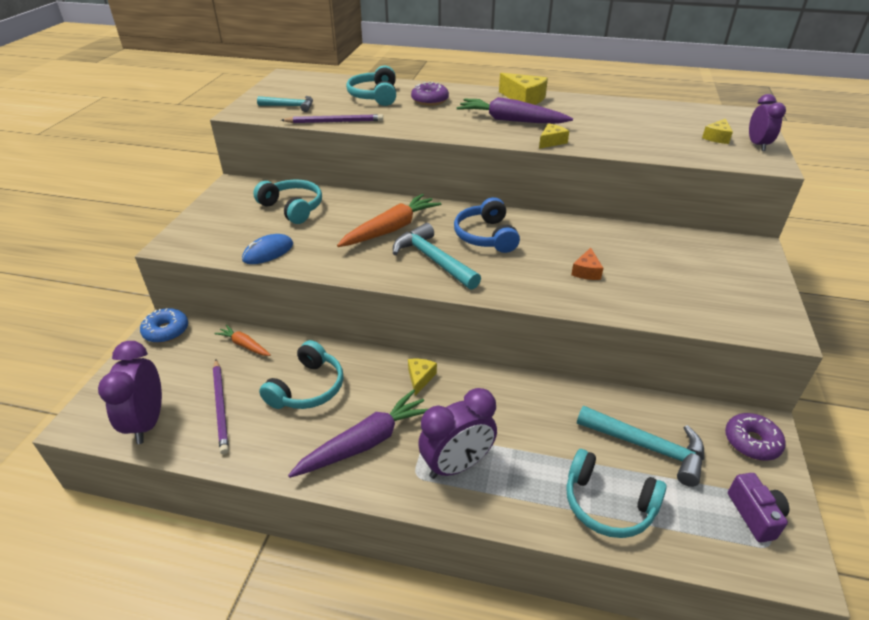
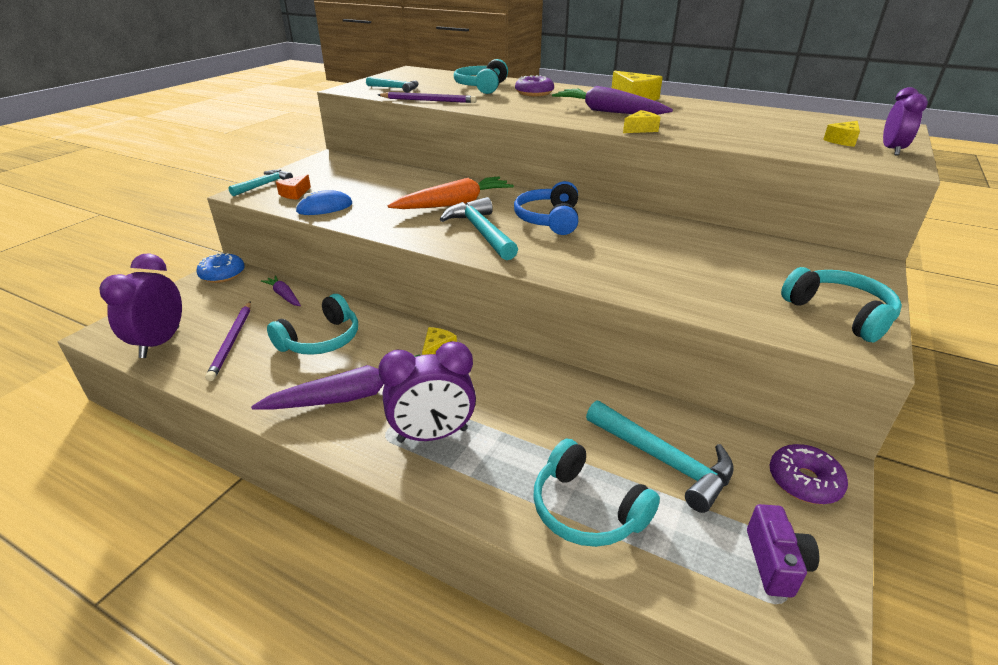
camera: 15 degrees right, 5 degrees down
(187, 231) = (264, 185): none -> turquoise hammer
(244, 345) = (284, 296): orange carrot -> purple carrot
(292, 208) = (370, 178): turquoise headphones -> turquoise headphones (839, 313)
(586, 271) = (644, 261): orange cheese -> orange cheese (295, 194)

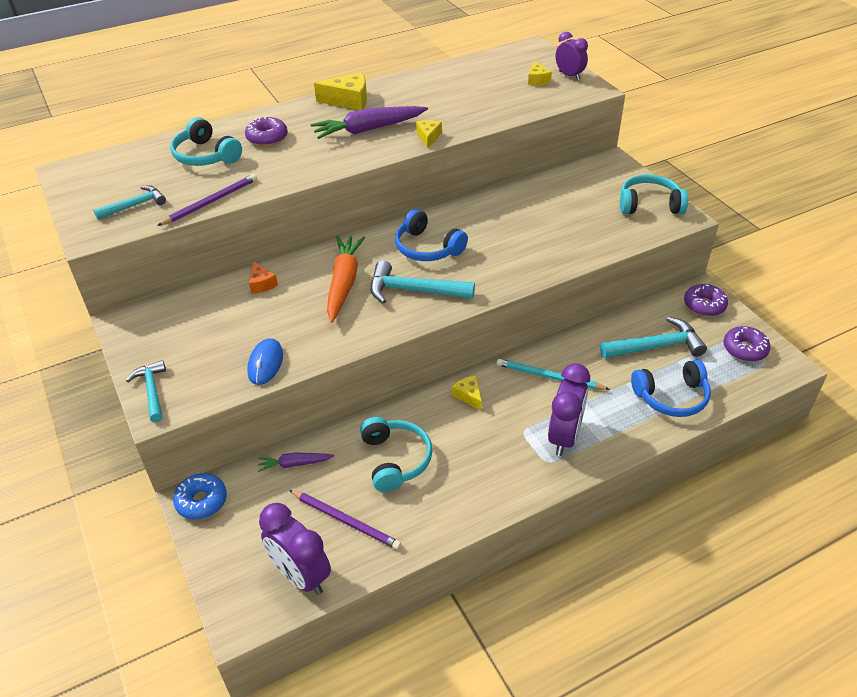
camera: 55 degrees left, 10 degrees up
(295, 194) = (205, 374): orange cheese -> orange cheese (261, 284)
(349, 396) = (488, 466): purple carrot -> none
(515, 391) = (549, 377): none -> turquoise pencil
(587, 509) = (671, 397): turquoise headphones -> blue headphones
(775, 563) = (744, 349): purple camera -> purple donut

